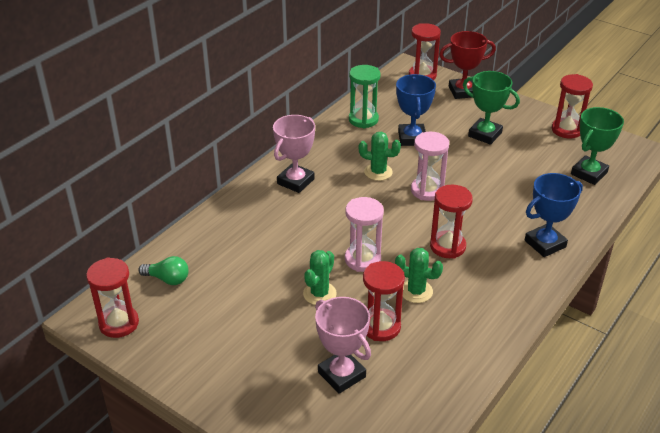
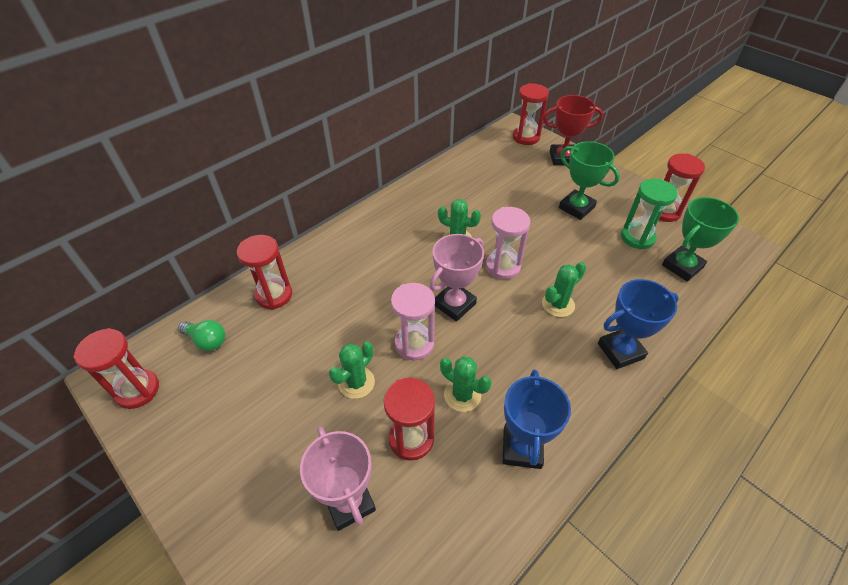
camera: 10 degrees right, 10 degrees up
(295, 181) = (371, 240): pink trophy -> pink trophy (454, 304)
(363, 120) = (457, 178): green hourglass -> green hourglass (637, 237)
(412, 138) = (500, 204): blue trophy -> blue trophy (522, 448)
(447, 246) = (510, 340): red hourglass -> red hourglass (274, 295)
(484, 215) = (558, 304): none -> green cactus

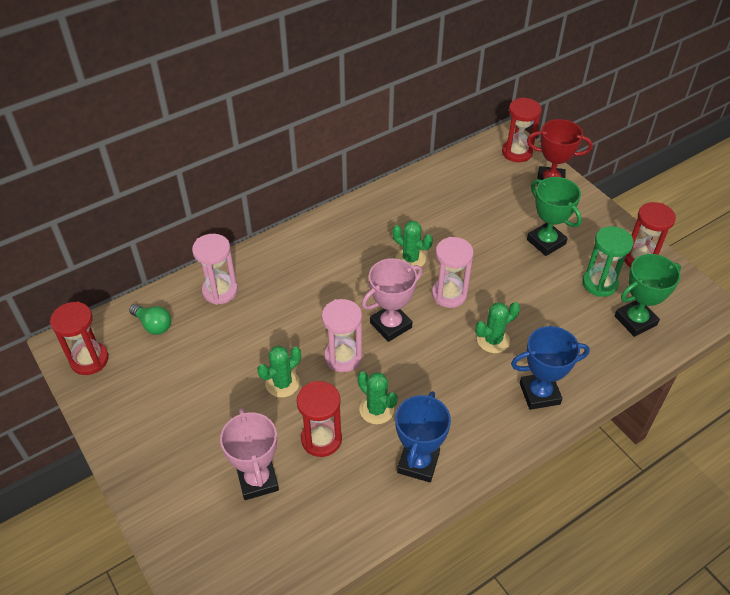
camera: 10 degrees right, 0 degrees up
(274, 295) = (220, 291): red hourglass -> pink hourglass

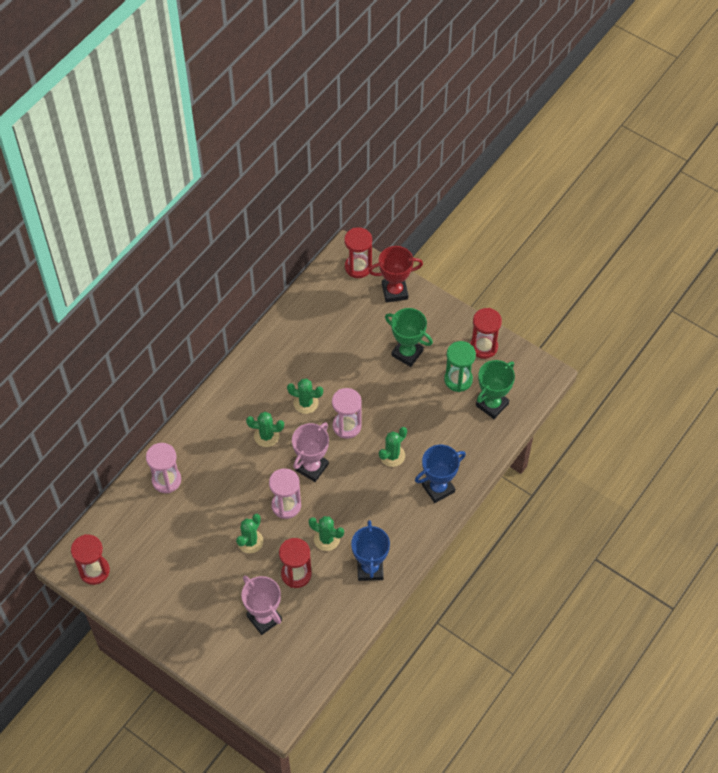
camera: 20 degrees left, 10 degrees up
(153, 325) = (129, 526): green light bulb -> none
(352, 279) = (266, 436): none -> green cactus

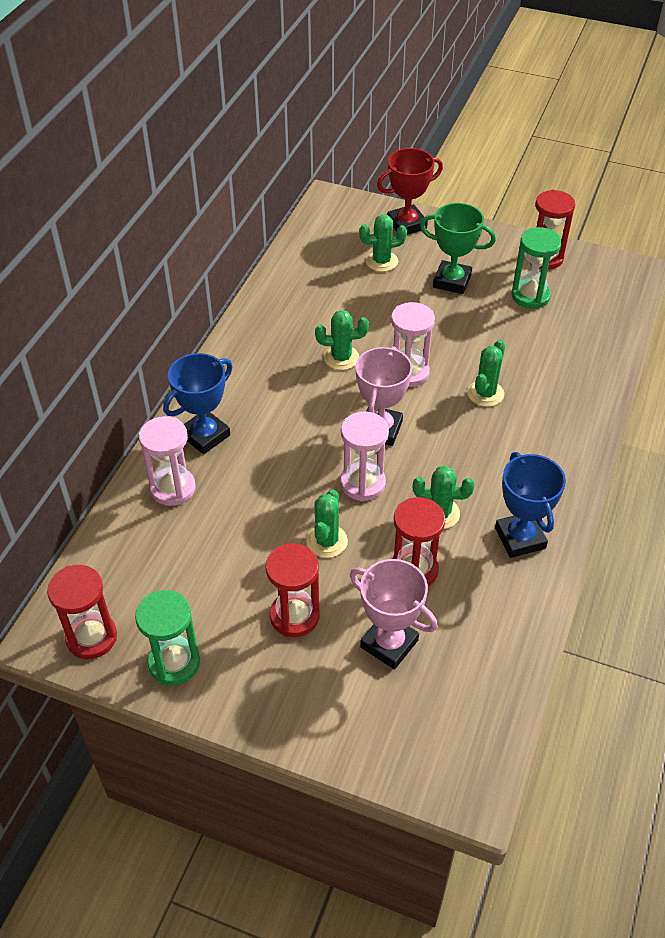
camera: 15 degrees left, 10 degrees down
(137, 598) = (174, 662): none -> green hourglass
(266, 436) = (301, 405): green cactus -> green cactus (381, 261)
(358, 267) = (350, 209): red hourglass -> red hourglass (294, 616)
(438, 488) = (566, 418): blue trophy -> blue trophy (205, 435)
(492, 404) = (587, 313): green trophy -> none

